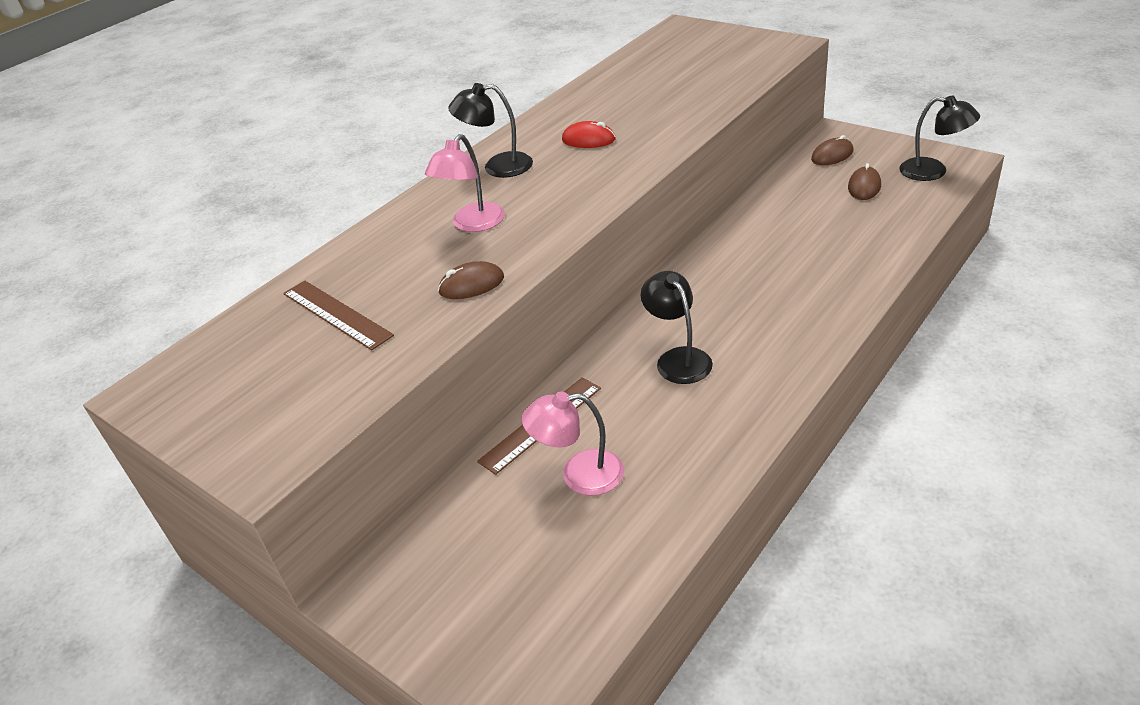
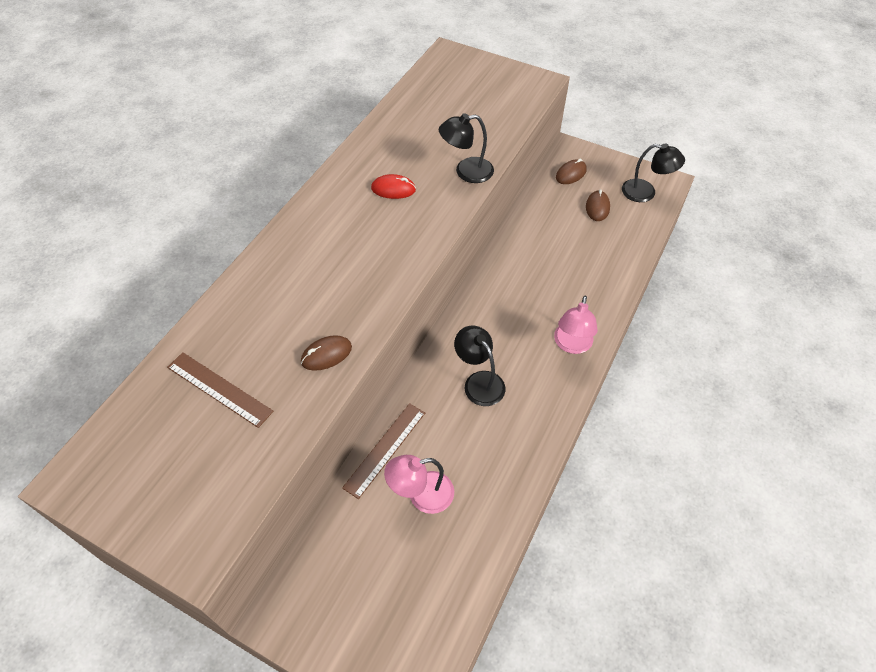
camera: 15 degrees left, 15 degrees up
(472, 224) = (314, 286): pink lamp -> pink lamp (571, 345)
(497, 167) = (322, 219): black lamp -> black lamp (466, 172)

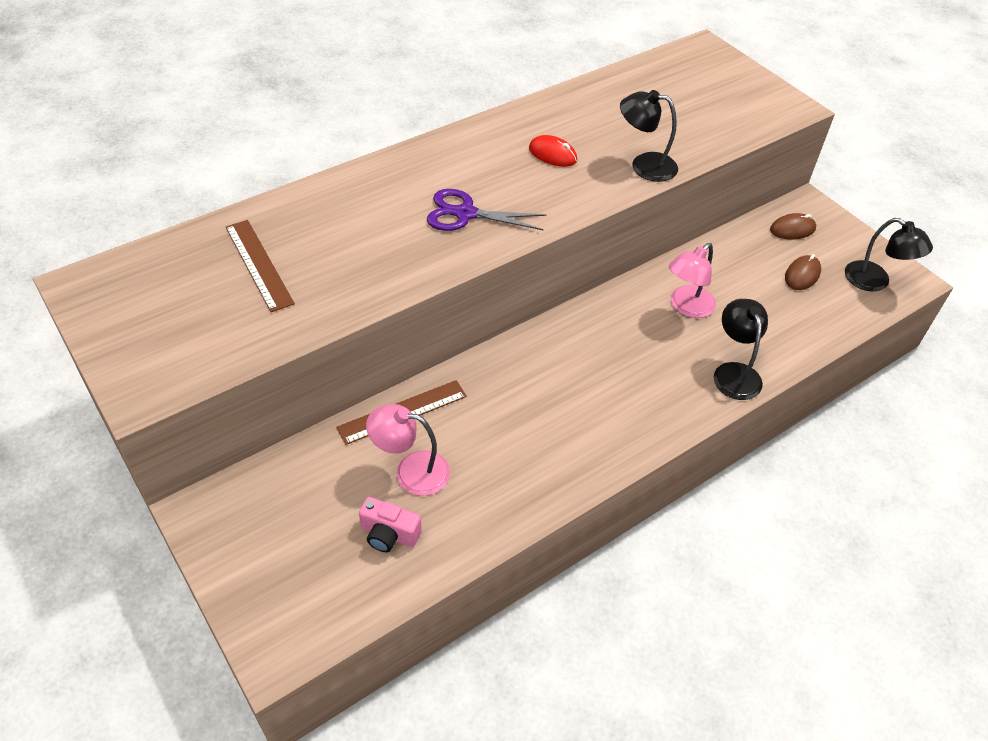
camera: 25 degrees right, 5 degrees down
(326, 354) = (379, 276): brown mouse -> none
(359, 269) = (465, 214): none -> purple scissors
(437, 555) = (389, 534): none -> pink camera
(479, 382) = (544, 392): black lamp -> black lamp (734, 372)
(571, 345) = (675, 401): pink lamp -> pink lamp (686, 307)

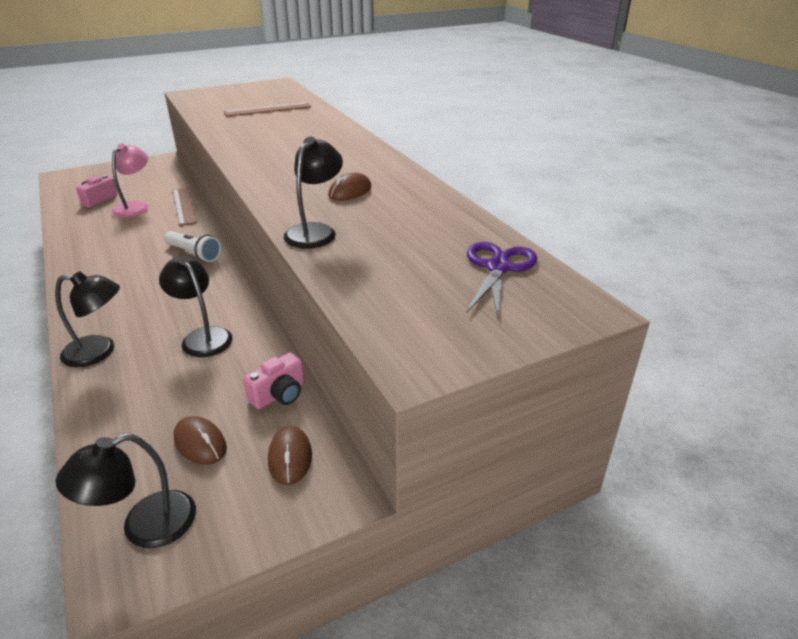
camera: 100 degrees right, 15 degrees down
(465, 214) = (284, 157): purple scissors -> purple scissors (498, 267)
(538, 359) = (194, 254): none -> white flashlight
(552, 154) = (350, 191): red mouse -> brown mouse
(686, 307) = (202, 337): pink lamp -> black lamp
(737, 245) = (279, 395): none -> pink camera

